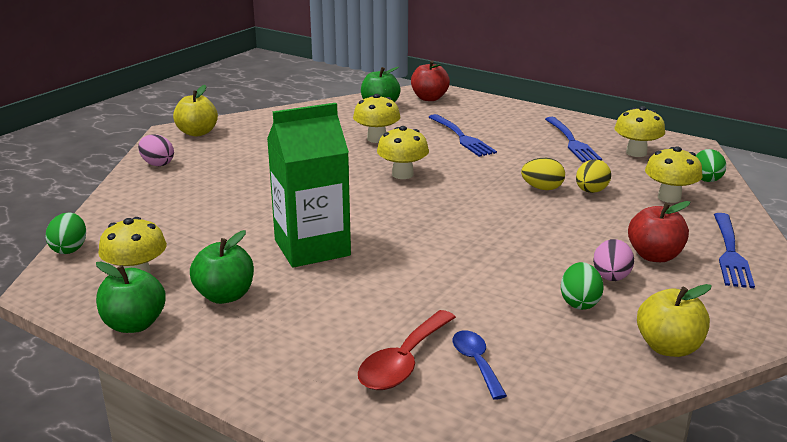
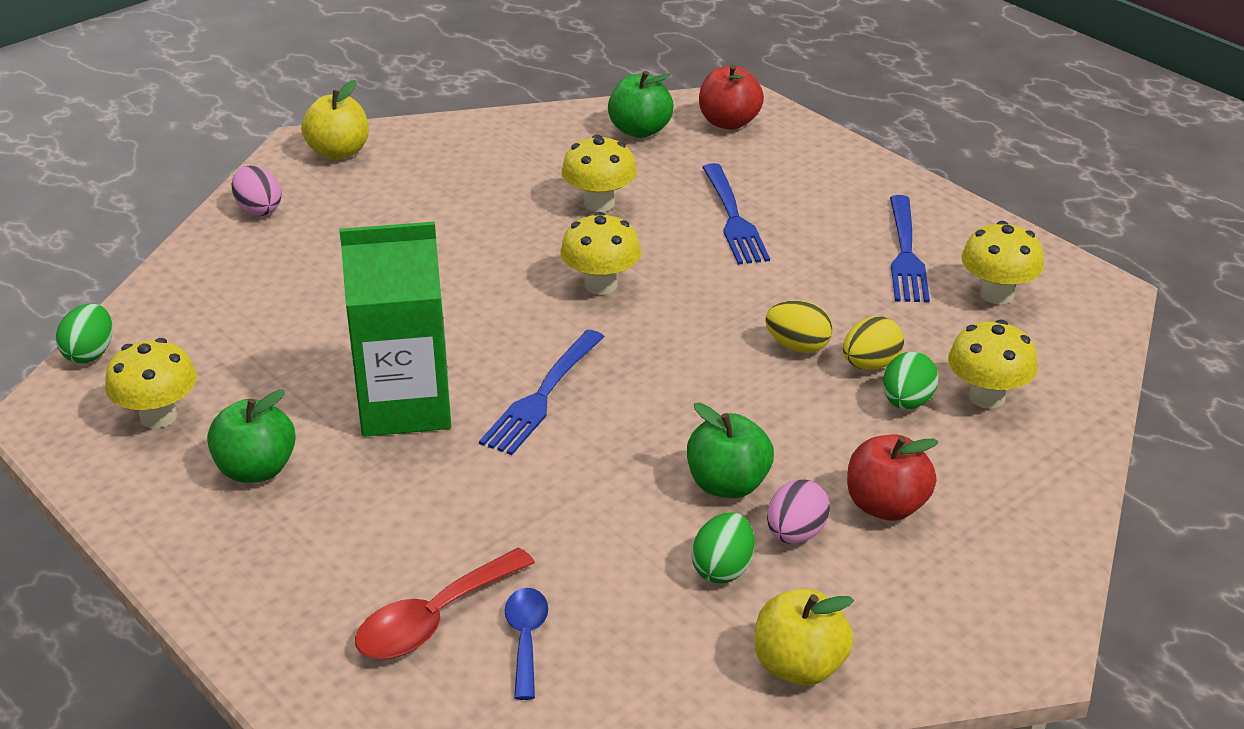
camera: 15 degrees right, 10 degrees up
(134, 324) = (128, 496): green apple -> green apple (728, 484)
(706, 180) = (1072, 371): green egg -> green egg (907, 402)
(730, 252) = (1007, 519): blue fork -> blue fork (542, 395)

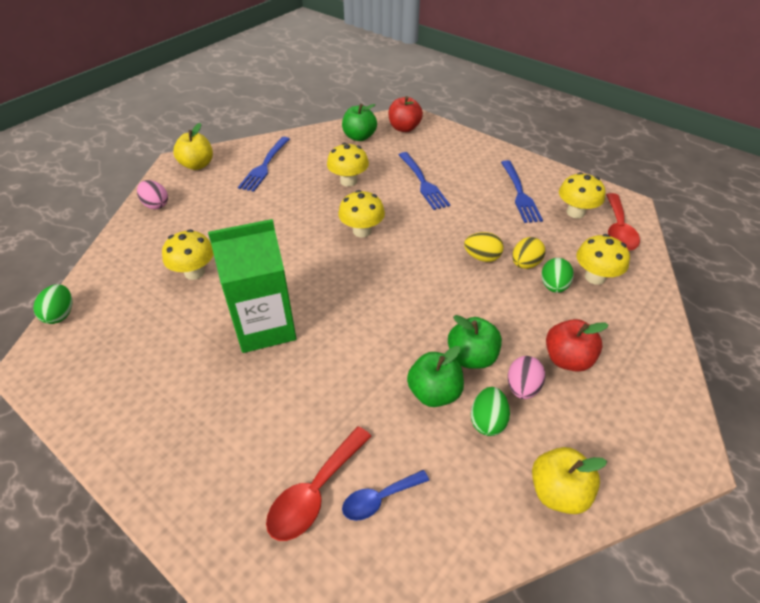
camera: 10 degrees left, 10 degrees up
(158, 416) = (109, 355): yellow mushroom -> yellow mushroom (194, 272)
(256, 469) = (178, 387): green apple -> green apple (434, 393)
(526, 639) = (379, 499): blue spoon -> blue spoon turned 105 degrees counterclockwise
(542, 395) = (346, 308): blue fork -> blue fork (265, 165)
(1064, 329) = (618, 230): none -> red spoon

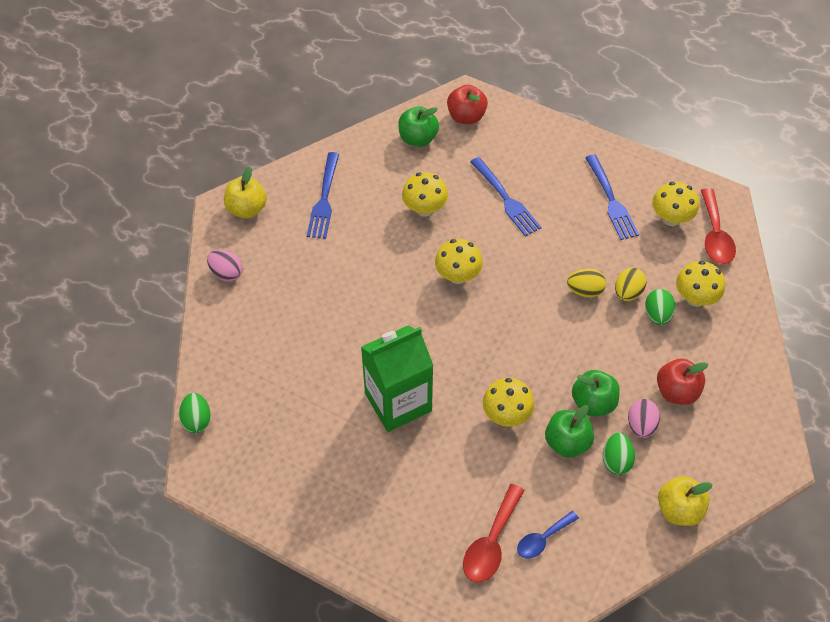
camera: 10 degrees left, 10 degrees up
(194, 272) = (306, 352): yellow mushroom -> yellow mushroom (506, 415)

